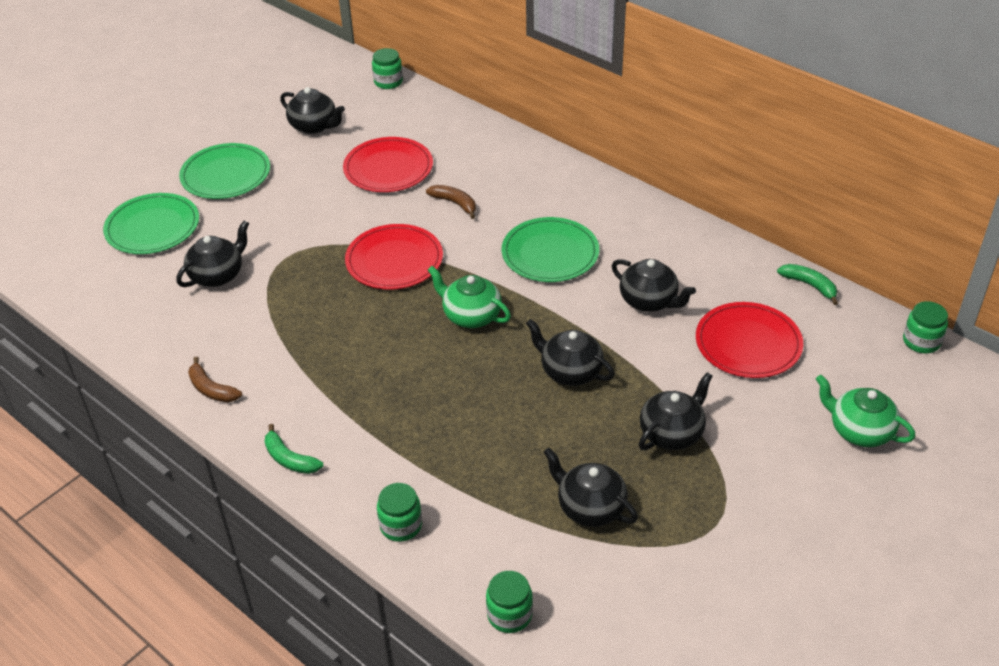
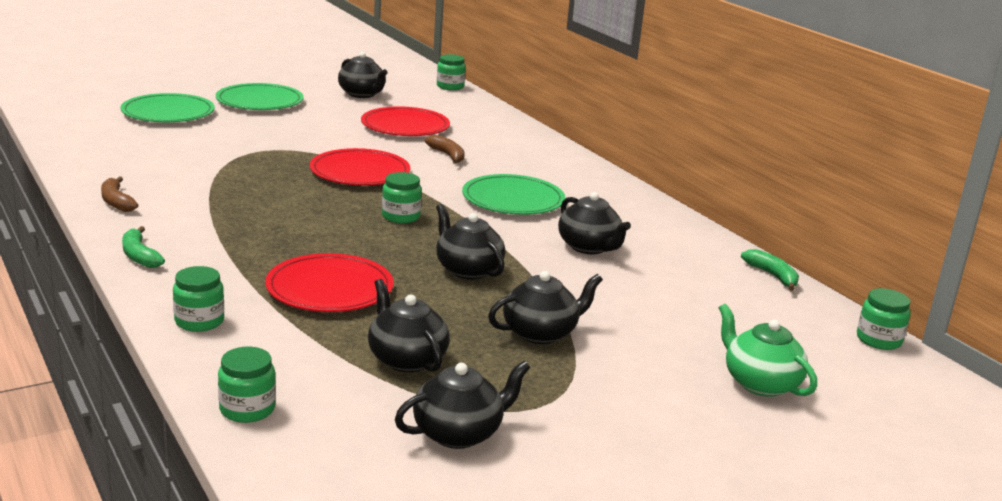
camera: 15 degrees right, 20 degrees down
(217, 275) = (194, 146): black teapot -> black teapot (459, 433)
(471, 316) = (401, 216): green teapot -> green jar
(748, 343) = (674, 296): red plate -> red plate (329, 288)

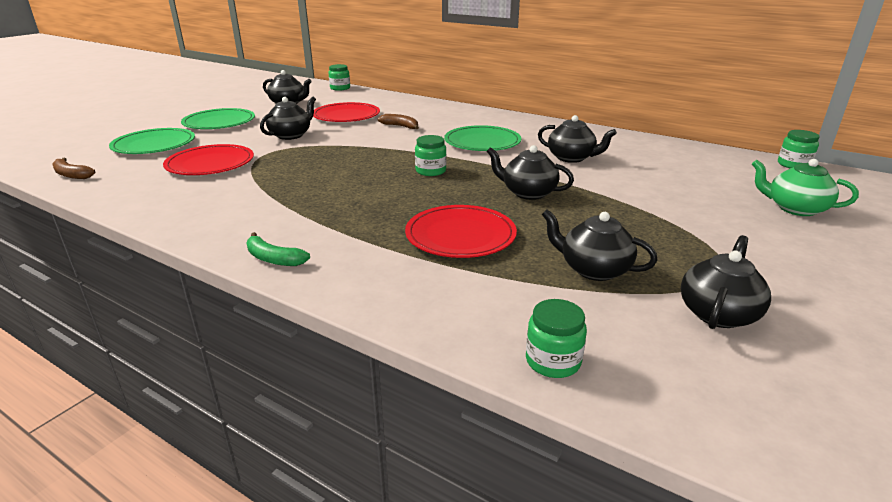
camera: 25 degrees left, 5 degrees up
(116, 202) = (194, 220): brown banana -> brown banana (72, 175)
(199, 321) = (401, 297): green jar -> none
(360, 172) = (359, 150): red plate -> red plate (210, 164)
(540, 333) = (638, 220): black teapot -> black teapot (291, 135)
(772, 276) = (686, 146): green banana -> none

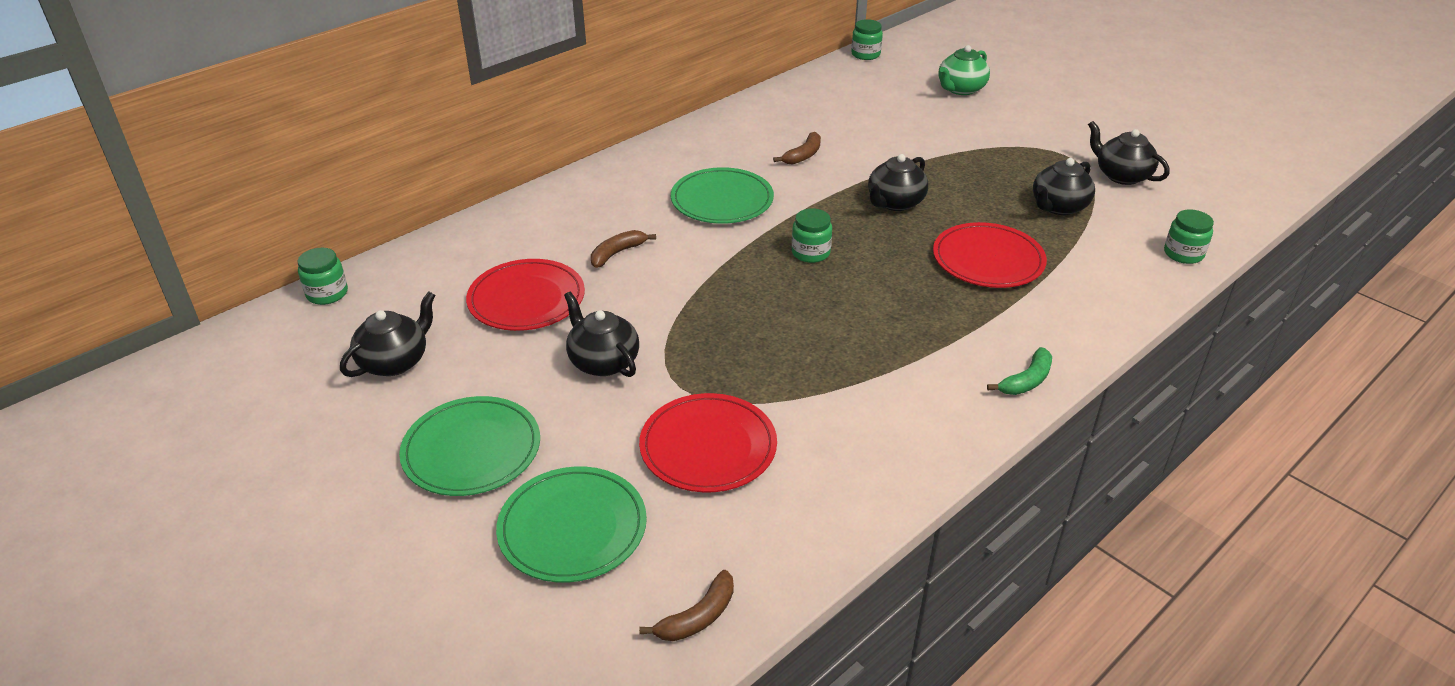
camera: 75 degrees left, 10 degrees up
(571, 158) = (803, 155): black teapot -> brown banana

